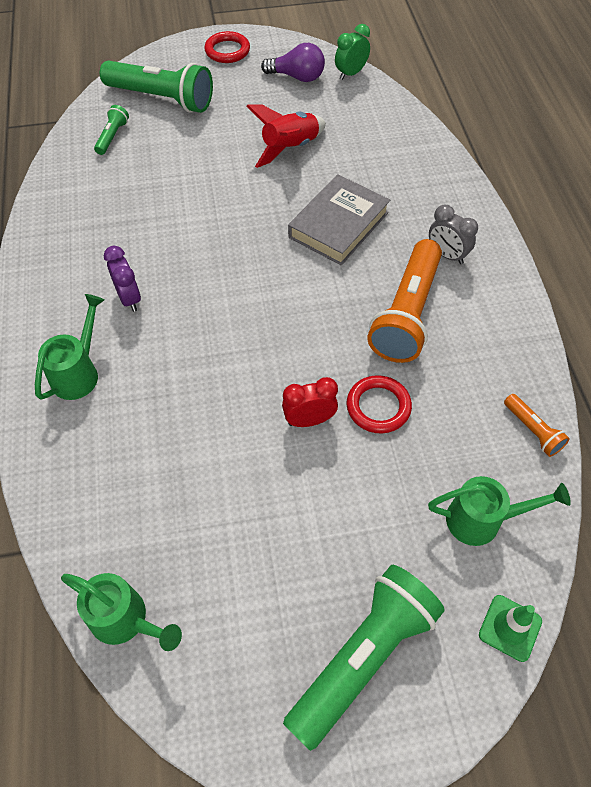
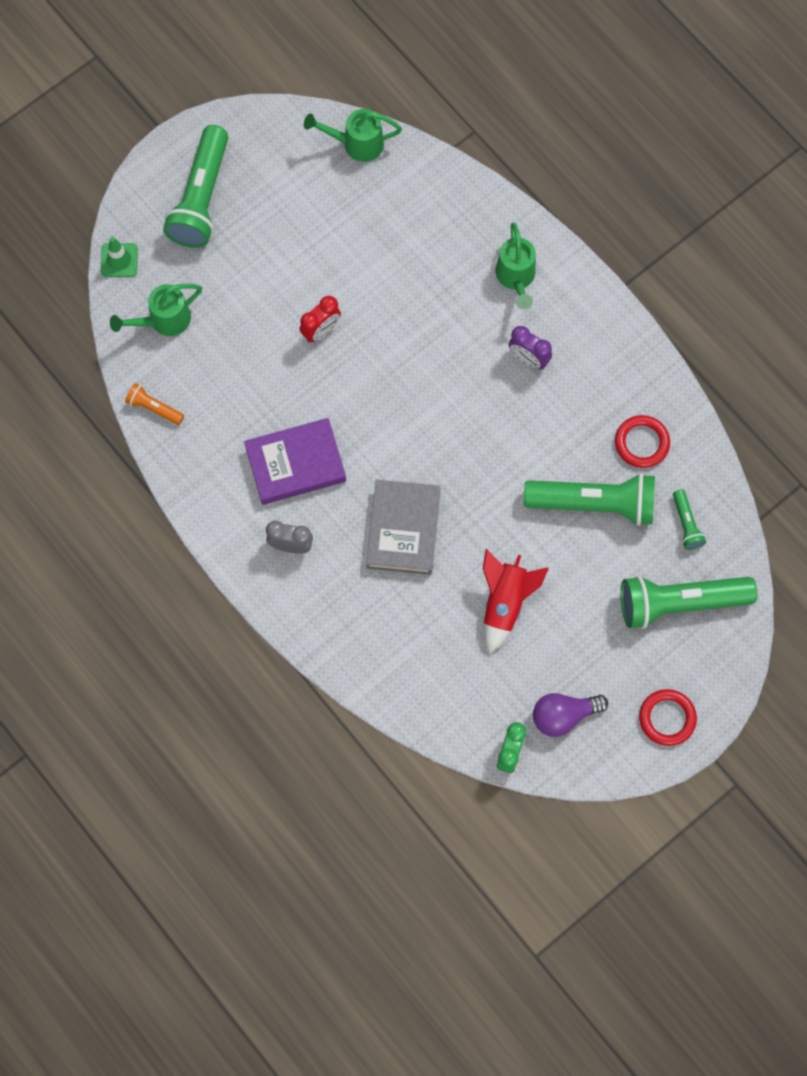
camera: 150 degrees right, 15 degrees up
(169, 176) = (594, 504): none -> green flashlight
(378, 407) = (276, 368): red ring -> red ring (641, 443)
(407, 314) = (295, 464): orange flashlight -> purple book

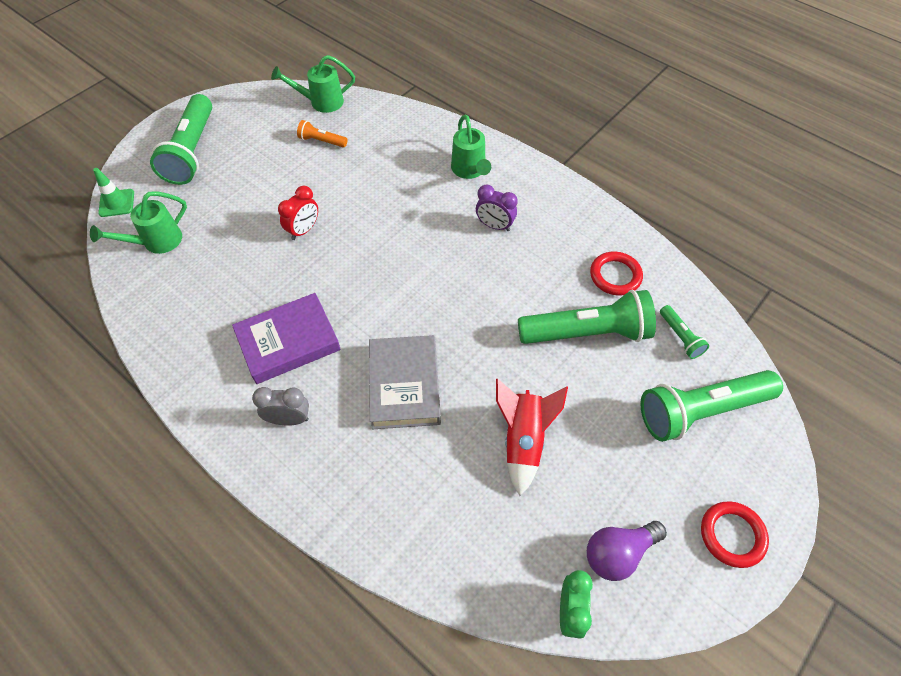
camera: 10 degrees left, 15 degrees down
(154, 408) = (145, 314): orange flashlight -> orange flashlight (322, 141)

